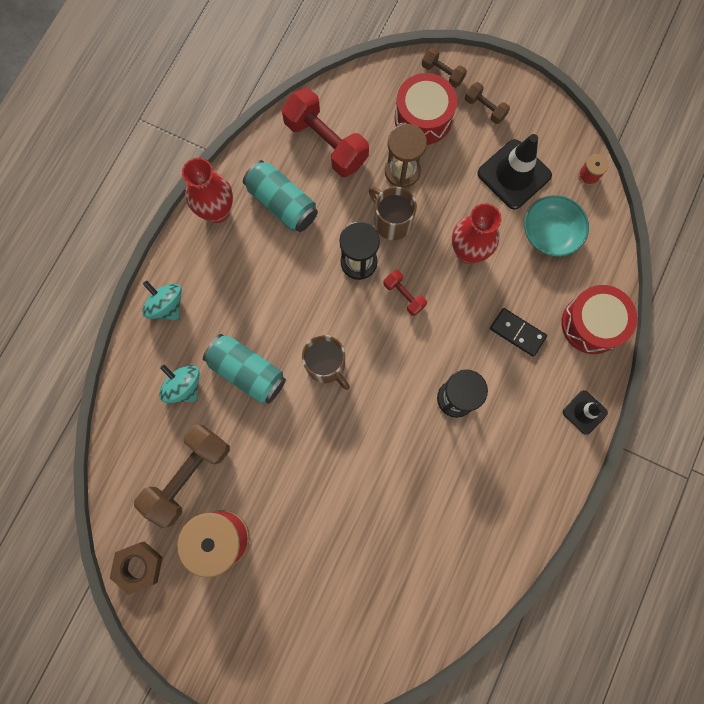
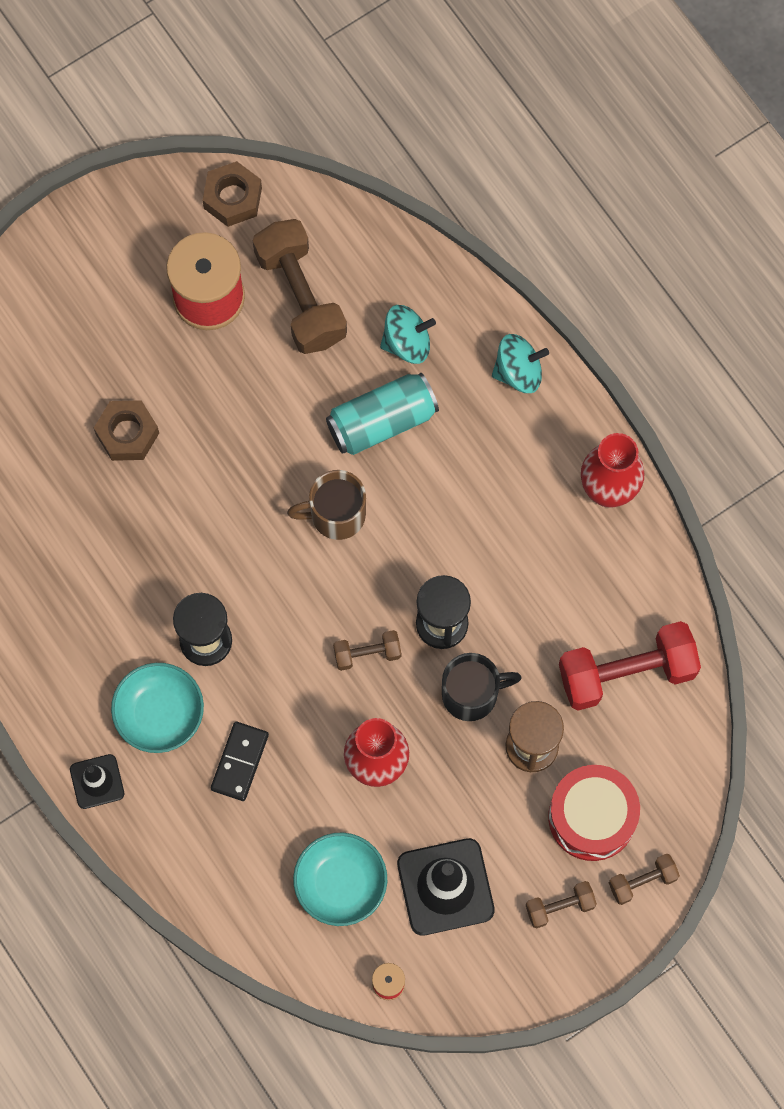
camera: 120 degrees right, 5 degrees down
(282, 203) = (573, 574): turquoise can -> none
(349, 534) = (127, 434): none -> brown nut
(391, 221) = (472, 694): brown mug -> black mug
(404, 295) = (367, 654): red dumbbell -> brown dumbbell
(517, 333) = (239, 762): black domino -> black domino turned 45 degrees counterclockwise
(519, 399) = (159, 714): none -> turquoise bowl
(592, 324) = (195, 860): red drum -> none

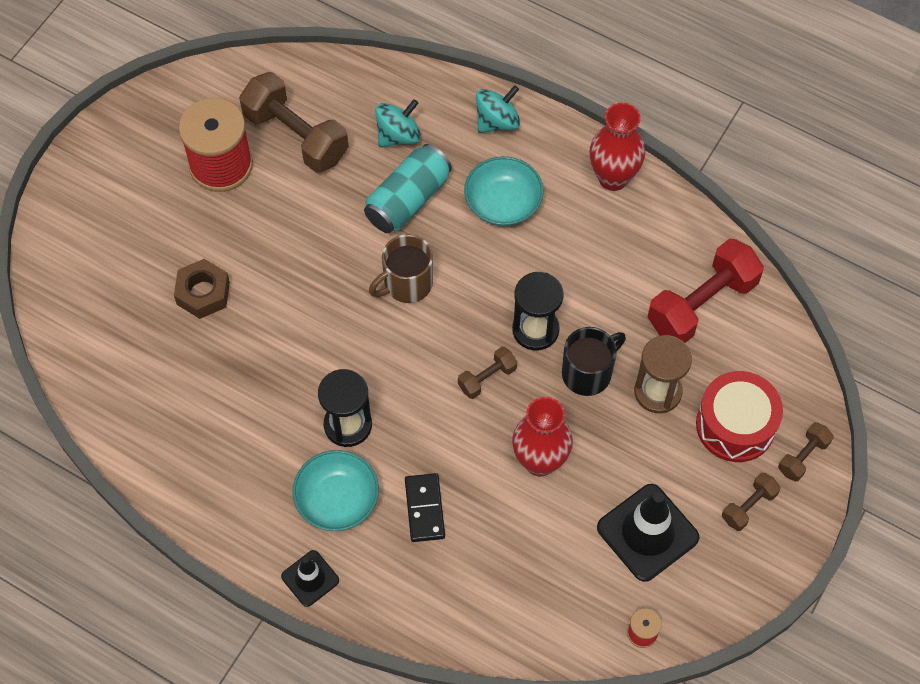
camera: 25 degrees left, 10 degrees down
(232, 198) = (205, 87): brown nut -> none
(340, 883) = (559, 569): turquoise bowl -> turquoise bowl (503, 203)

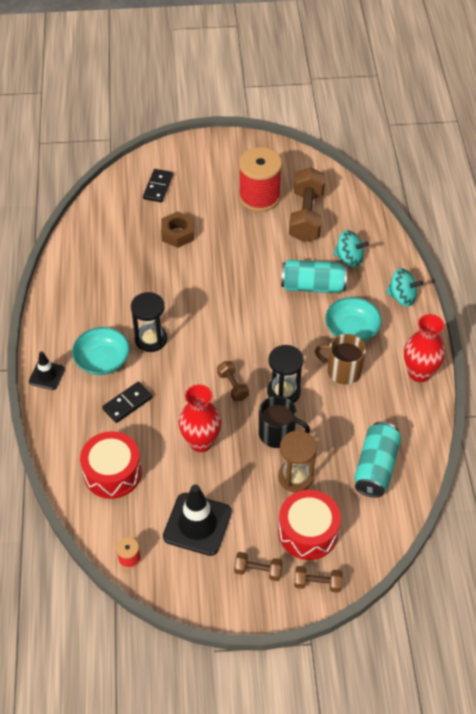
camera: 55 degrees right, 10 degrees down
(103, 268) = (158, 187): none -> black domino
(406, 284) = (260, 315): brown mug -> brown mug (342, 370)
(487, 378) = (232, 386): brown dumbbell -> brown dumbbell turned 45 degrees clockwise
(512, 584) = (112, 473): none -> red drum
(702, 304) = (375, 467): red dumbbell -> turquoise can

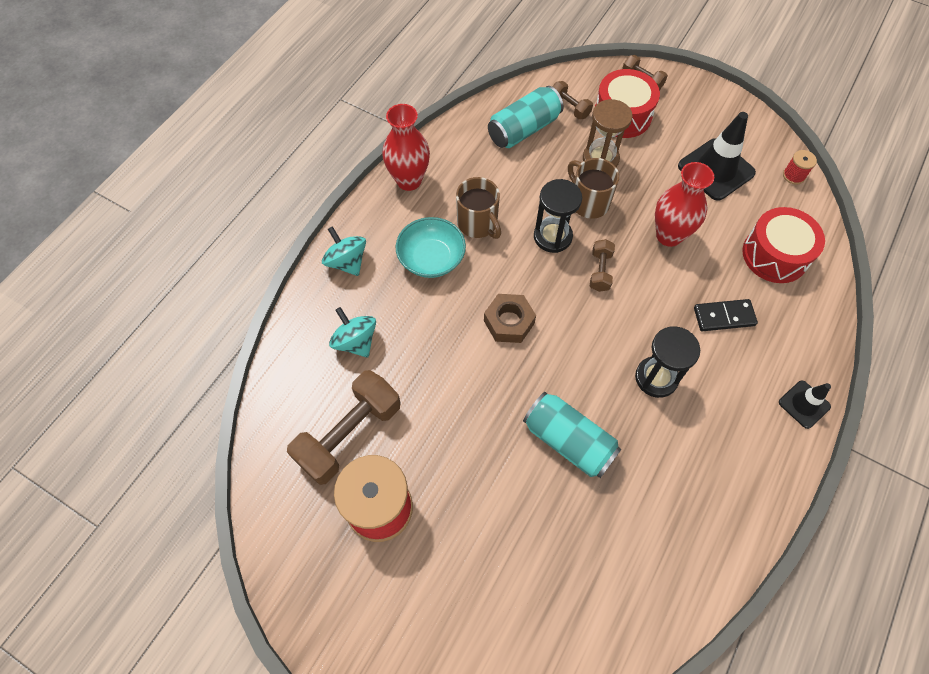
camera: 145 degrees left, 10 degrees up
(102, 360) = (728, 384): turquoise bowl -> none
(158, 187) = (503, 628): black domino -> none
(177, 233) = (530, 517): brown nut -> brown nut (509, 322)
(258, 571) = (684, 111): brown dumbbell -> brown dumbbell (569, 107)
(278, 434) = (588, 202): black mug -> brown mug
(313, 286) = (426, 332): turquoise can -> turquoise can (569, 441)

